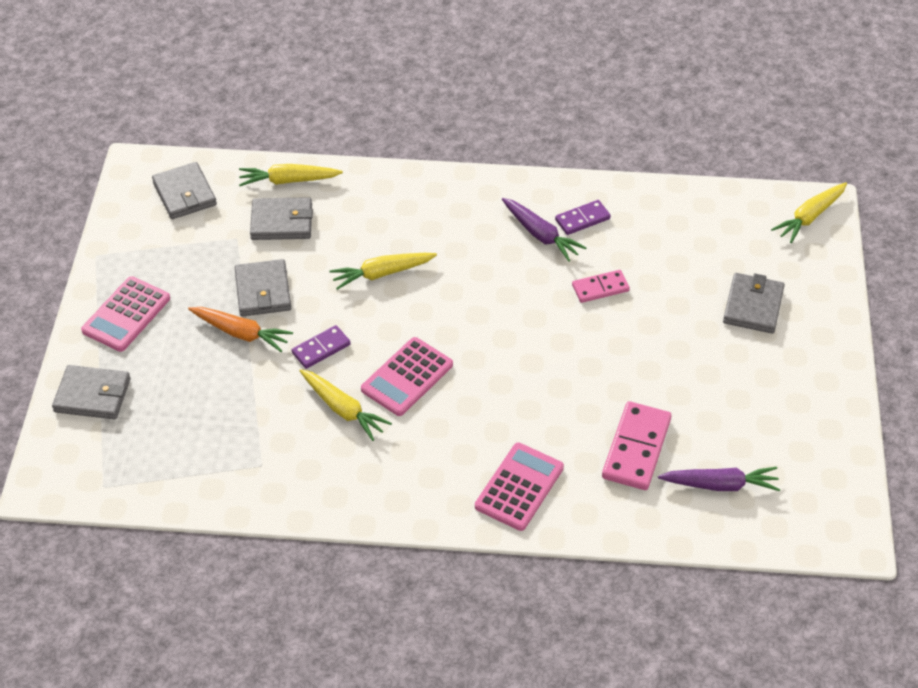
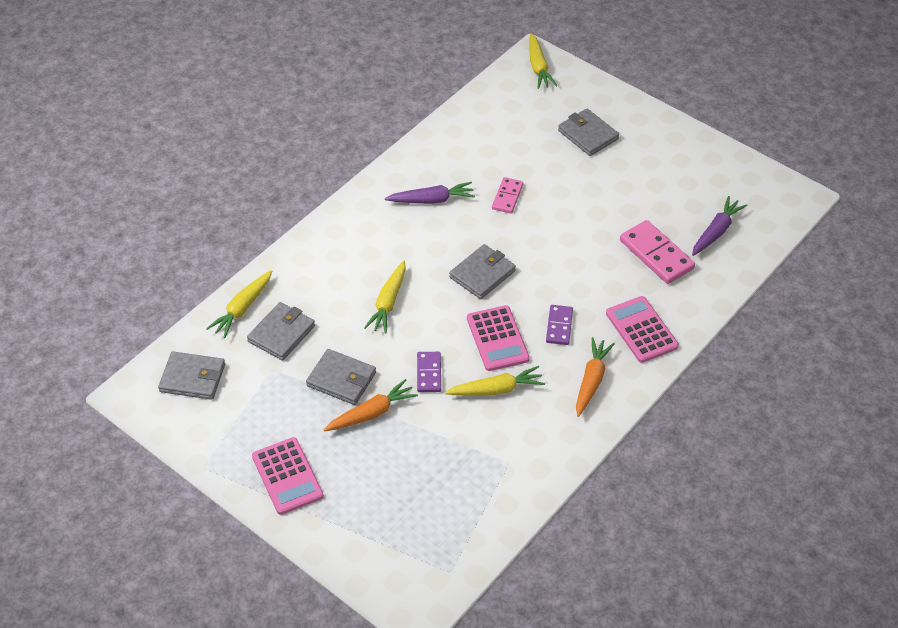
camera: 55 degrees left, 0 degrees up
(92, 395) = (352, 537): grey wallet -> grey wallet (482, 274)
(416, 479) = (591, 380): none -> orange carrot
(582, 219) = (438, 171): purple domino -> purple domino (559, 326)

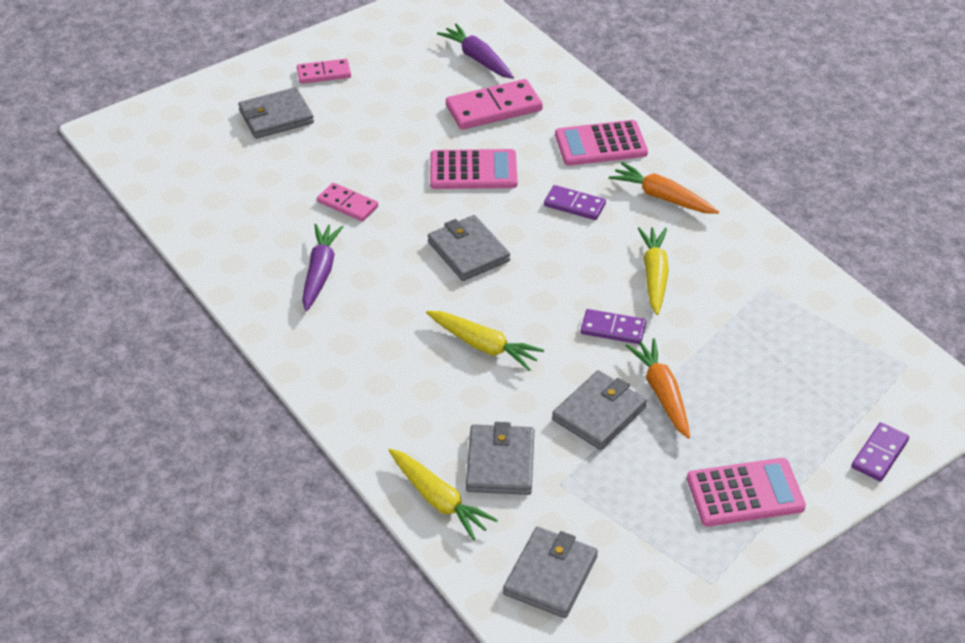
camera: 75 degrees left, 5 degrees down
(281, 333) = (500, 463): grey wallet -> grey wallet turned 45 degrees clockwise
(347, 558) = (879, 454): none -> purple domino
(497, 339) = (577, 259): pink calculator -> pink calculator (473, 170)
(538, 67) = (131, 131): yellow carrot -> none
(651, 147) = (324, 73): none -> pink domino

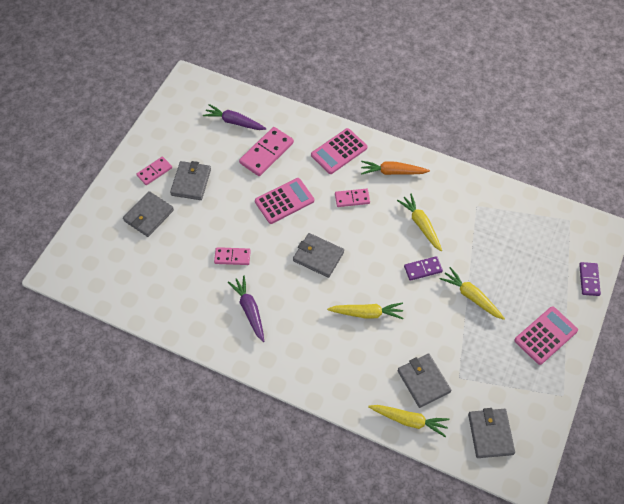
camera: 30 degrees left, 15 degrees up
(574, 205) = (352, 198): purple domino -> pink domino
(599, 413) = (450, 325): grey wallet -> grey wallet (191, 182)
(662, 393) = (471, 296): orange carrot -> yellow carrot

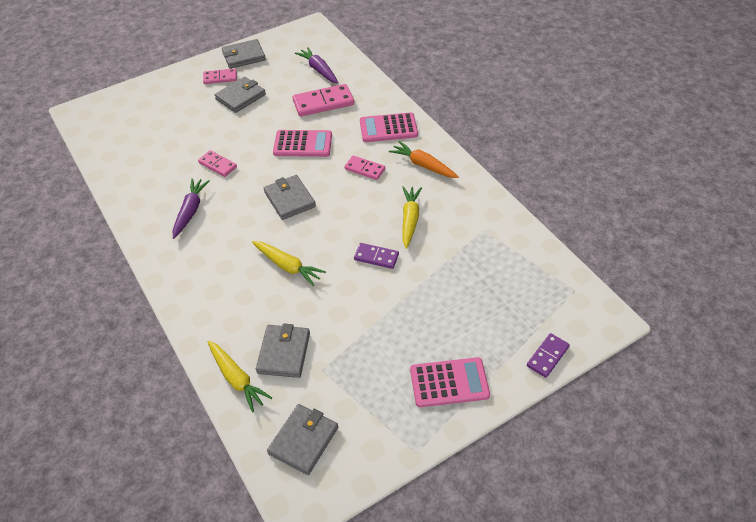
camera: 35 degrees right, 10 degrees down
(149, 215) = (184, 105): grey wallet -> grey wallet (244, 56)
(471, 296) = (402, 305): yellow carrot -> none

